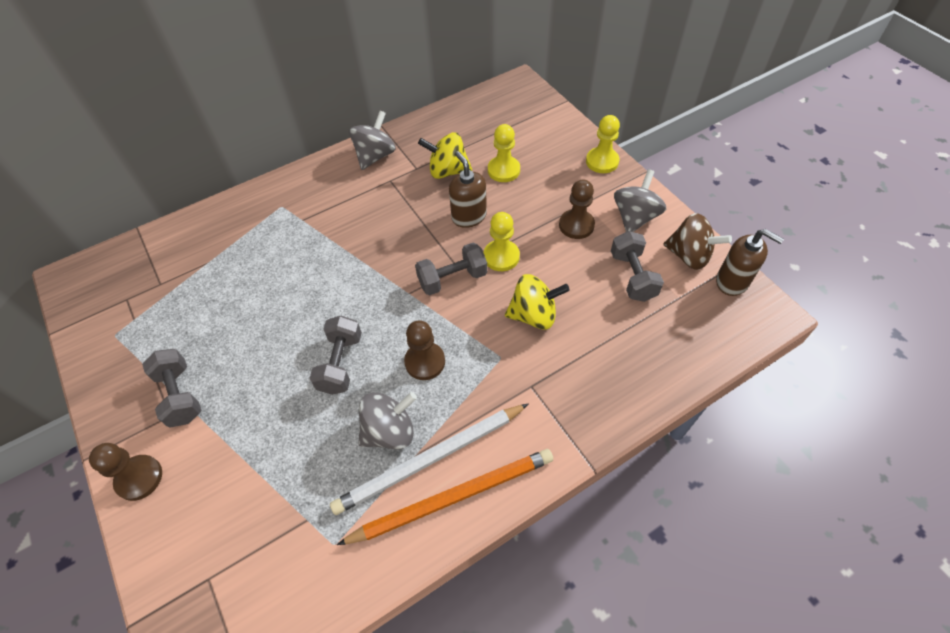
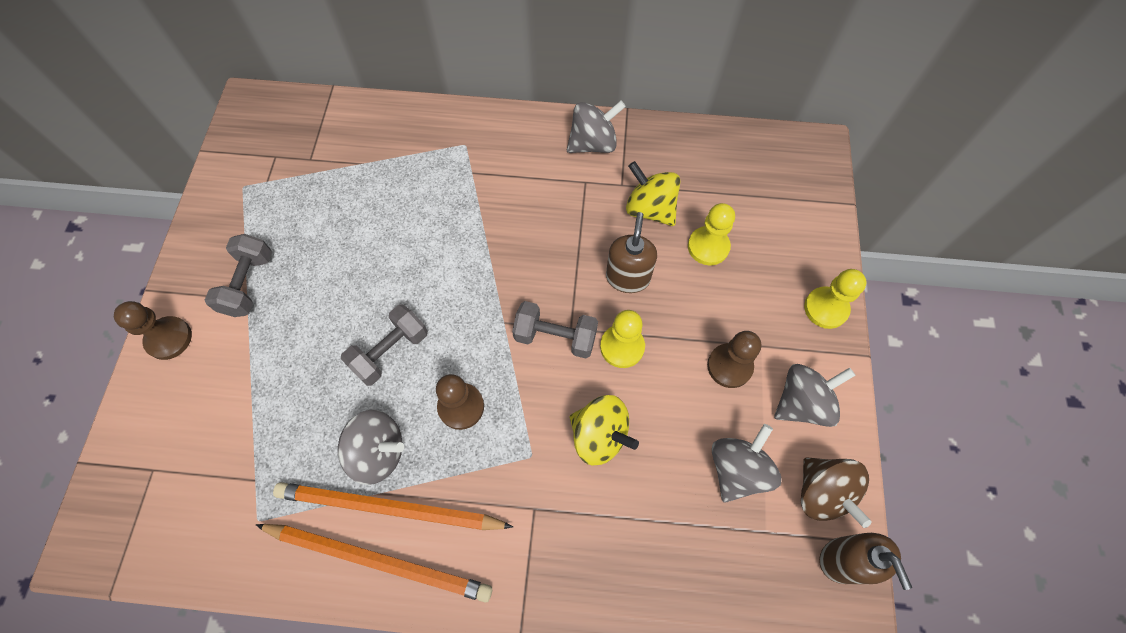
camera: 35 degrees right, 10 degrees up
(430, 459) = (389, 508): white pencil -> orange pencil
(632, 276) = (737, 470): grey dumbbell -> grey spinning top

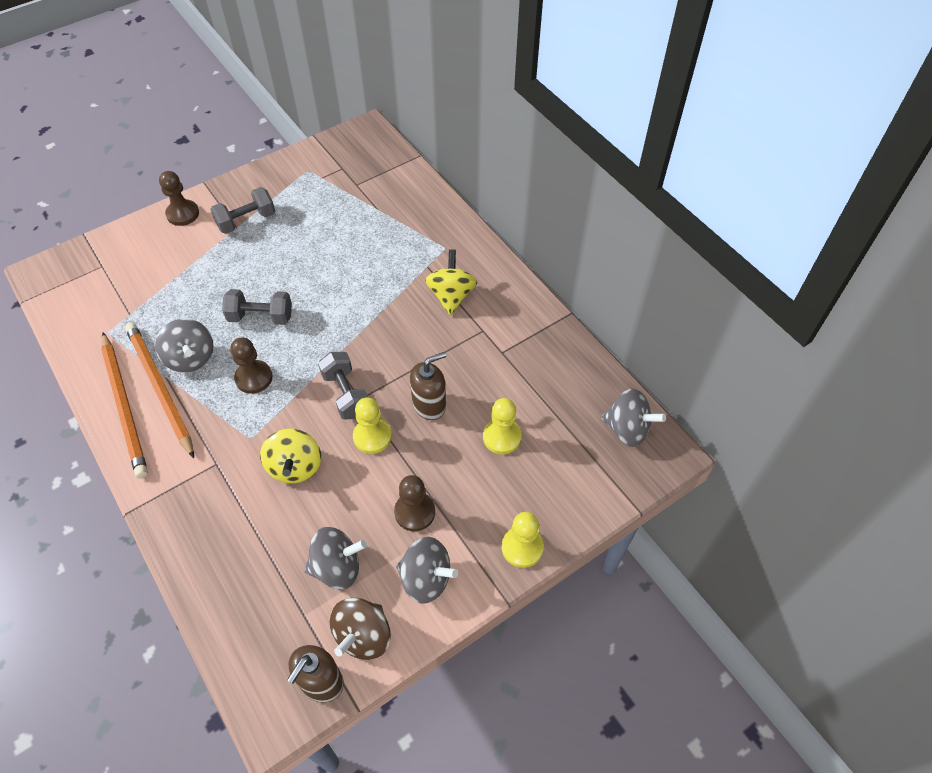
camera: 50 degrees right, 10 degrees down
(593, 143) = (519, 314): grey spinning top -> grey spinning top (627, 429)
(650, 209) = (498, 382): yellow spinning top -> yellow spinning top (451, 296)

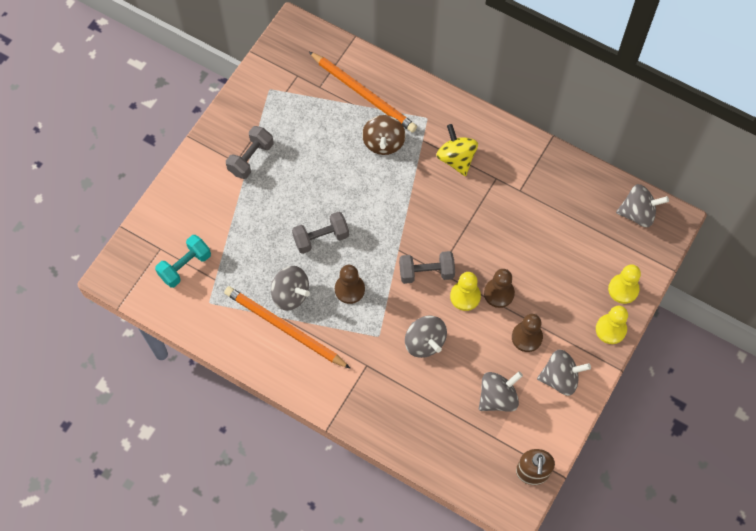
camera: 25 degrees left, 10 degrees up
(111, 290) = (185, 266): none -> turquoise dumbbell
(125, 406) = (268, 353): orange pencil -> orange pencil (364, 94)
(183, 214) = (192, 174): brown pawn -> brown pawn (499, 293)
(295, 467) = (424, 342): yellow spinning top -> grey spinning top
(346, 394) = (426, 272): grey dumbbell -> grey dumbbell turned 45 degrees counterclockwise
(363, 635) = (541, 432): brown spinning top -> brown spinning top (383, 143)
(429, 405) = (491, 255): brown soap dispenser -> none
(502, 437) = (555, 257): yellow pawn -> yellow pawn (623, 289)

